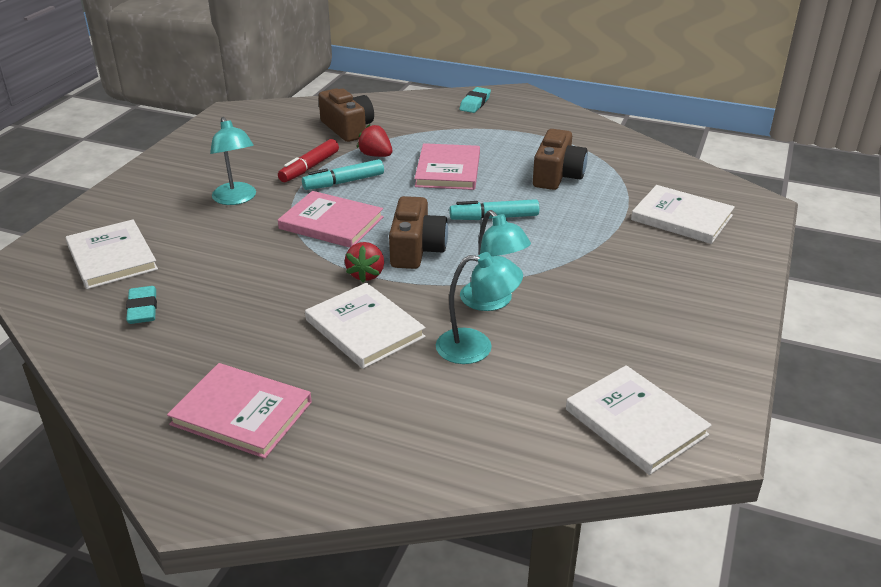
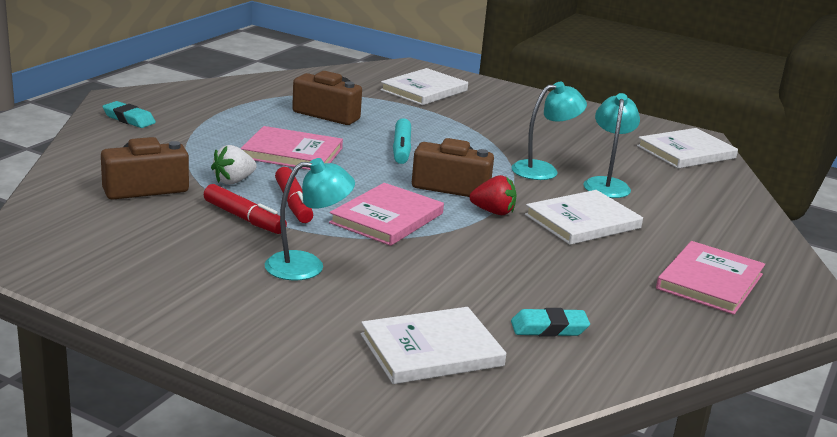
camera: 85 degrees left, 10 degrees down
(344, 182) = (293, 203): turquoise marker -> red marker
(376, 155) = (233, 181): red strawberry -> white strawberry

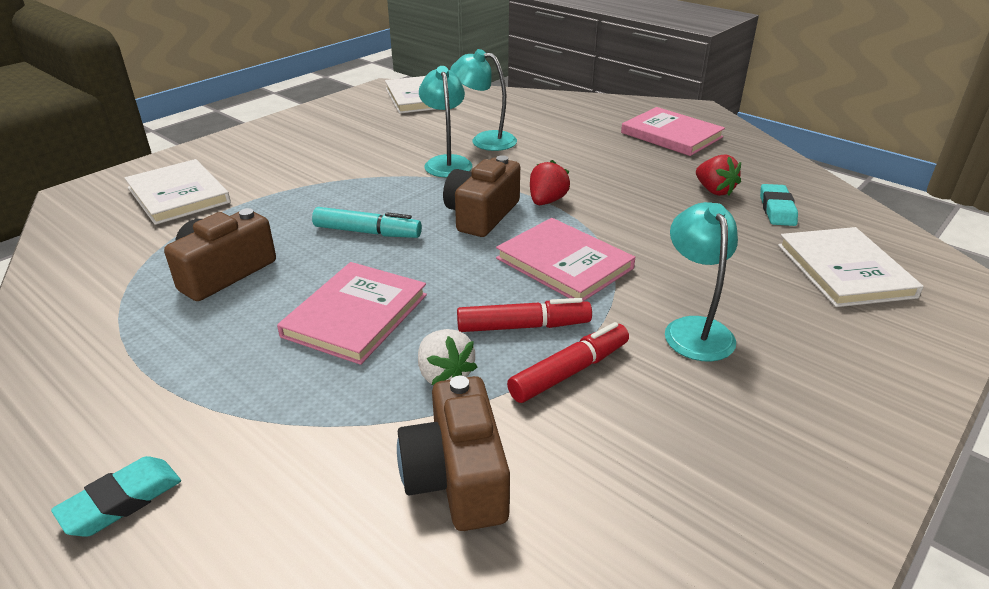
camera: 75 degrees left, 10 degrees up
(572, 296) = (714, 191): none -> red strawberry
(582, 221) = (566, 163): white book -> none

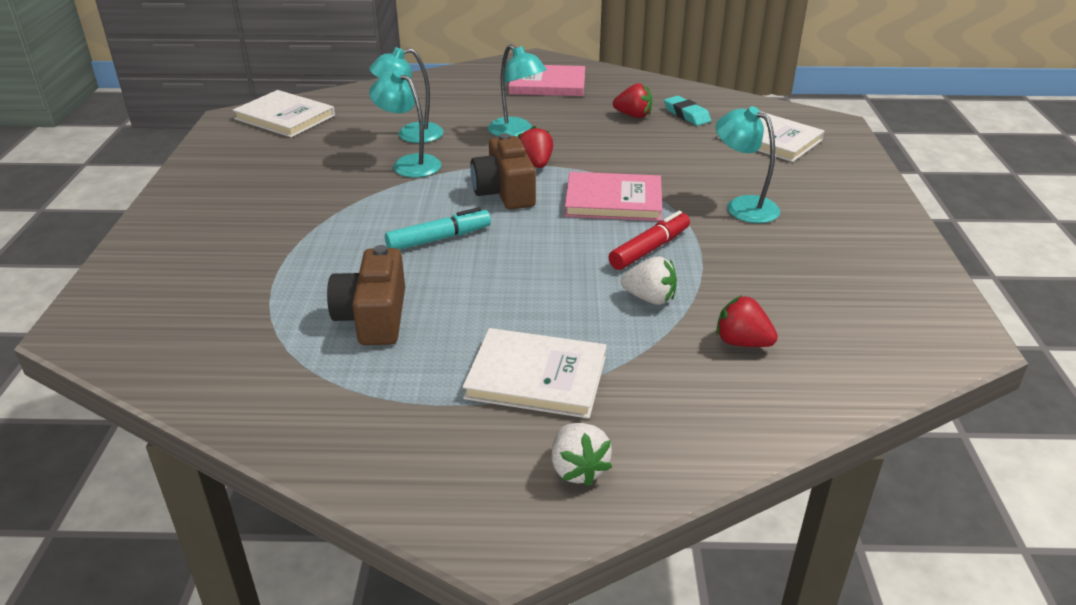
camera: 40 degrees left, 0 degrees up
(121, 501) = (578, 469): turquoise eraser -> white strawberry
(178, 195) = (201, 283): white book -> white book (536, 377)
(356, 315) = (532, 294): pink book -> none
(457, 477) = (742, 342): brown camera -> red strawberry
(569, 372) = (714, 261): red marker -> none
(575, 167) = (516, 132): none -> turquoise lamp

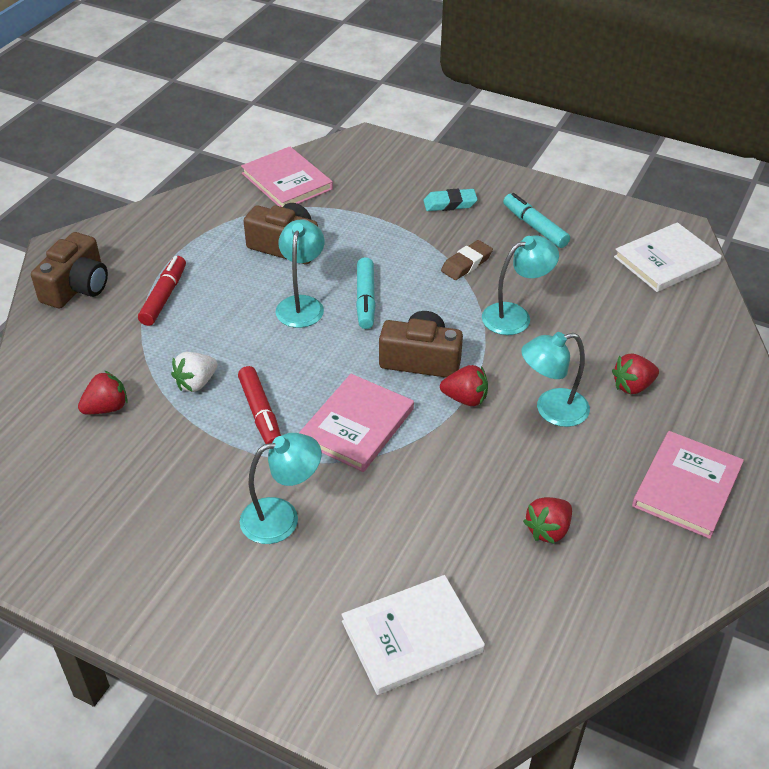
camera: 115 degrees right, 10 degrees up
(215, 364) = (287, 181): none -> pink book
(257, 178) = (535, 227): none -> turquoise marker
(342, 200) = (466, 264): none -> brown eraser
(410, 135) = (582, 332): turquoise lamp -> turquoise lamp (301, 304)
(462, 110) = (632, 386): none -> red strawberry
(536, 377) = (164, 297): white book -> red marker
(578, 469) = (77, 287): white strawberry -> brown camera
(686, 115) = (526, 586): turquoise eraser -> turquoise eraser (450, 204)

